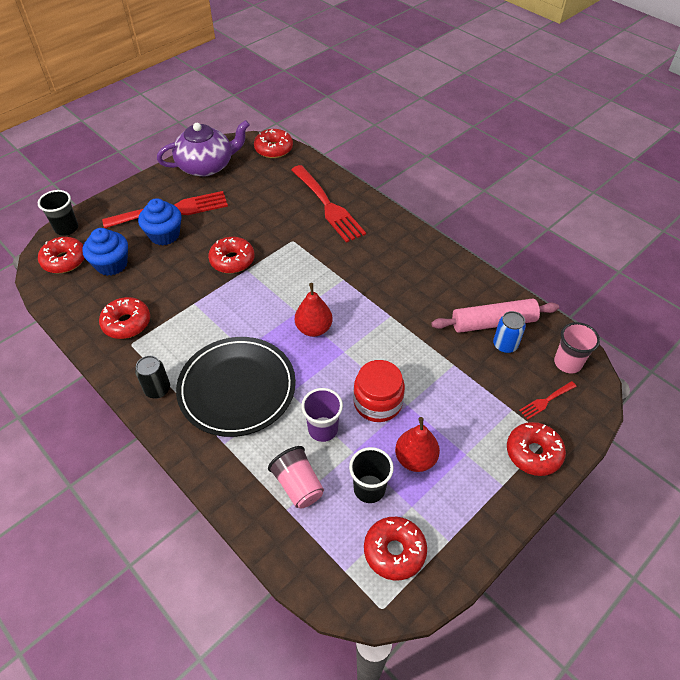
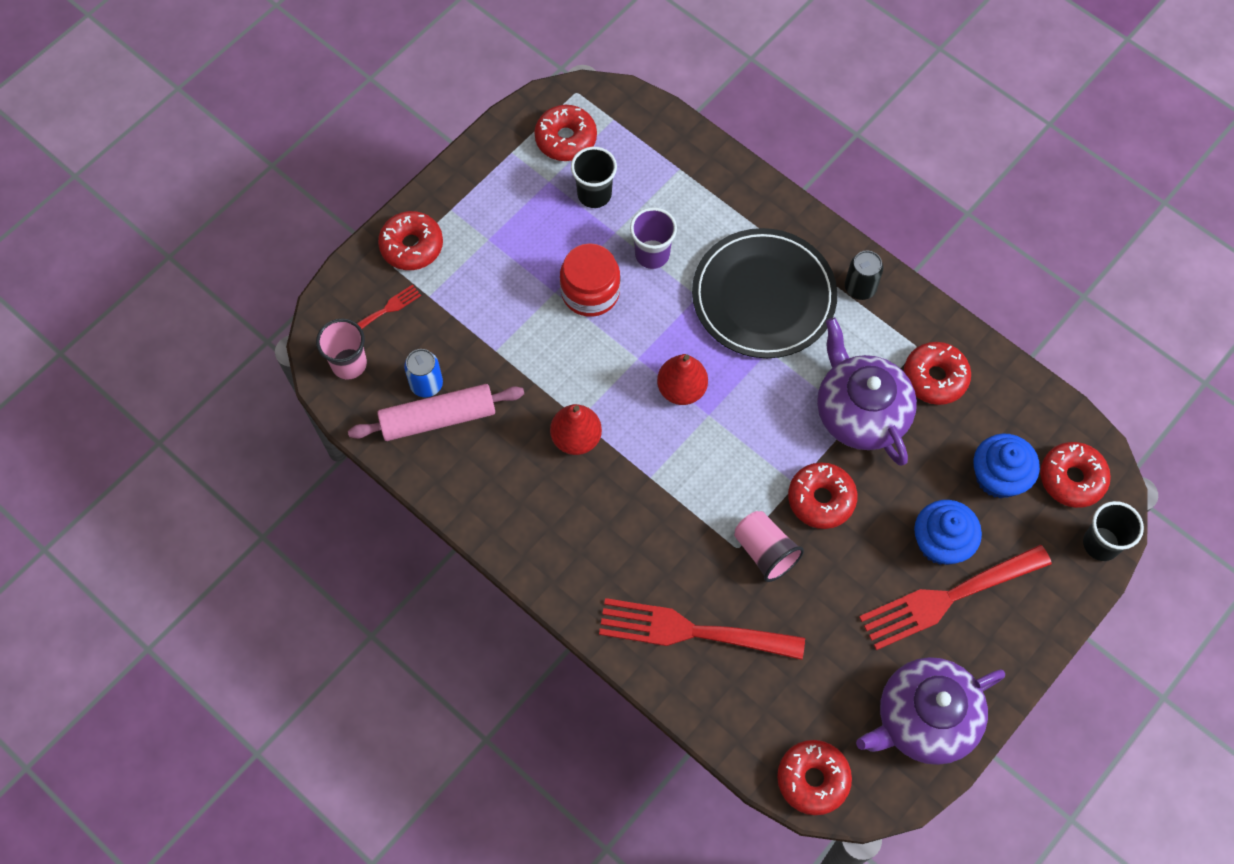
camera: 175 degrees right, 15 degrees up
(189, 306) = (860, 411): none -> purple teapot
(298, 485) = (671, 192): pink cup -> pink cup (765, 551)
(328, 206) = (691, 631): red fork -> red fork turned 45 degrees counterclockwise
(415, 459) = (545, 229): red pear -> red pear (576, 438)

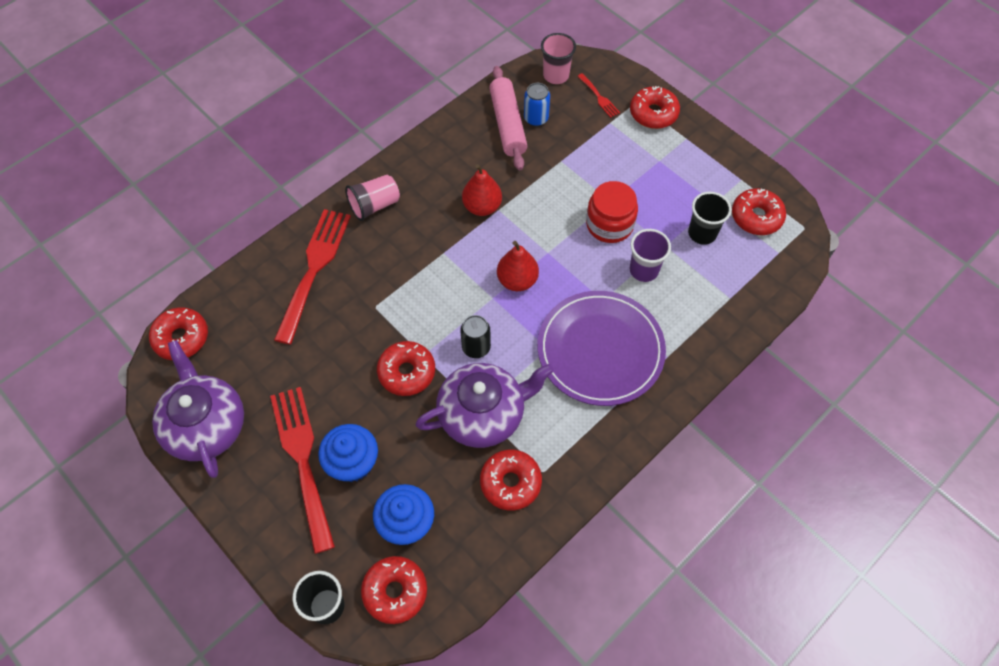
camera: 95 degrees right, 5 degrees down
(763, 296) = (600, 350): black plate -> purple plate
(765, 551) = (368, 326): pink cup -> pink cup (374, 205)
(860, 288) = (606, 430): black can -> black can (476, 347)

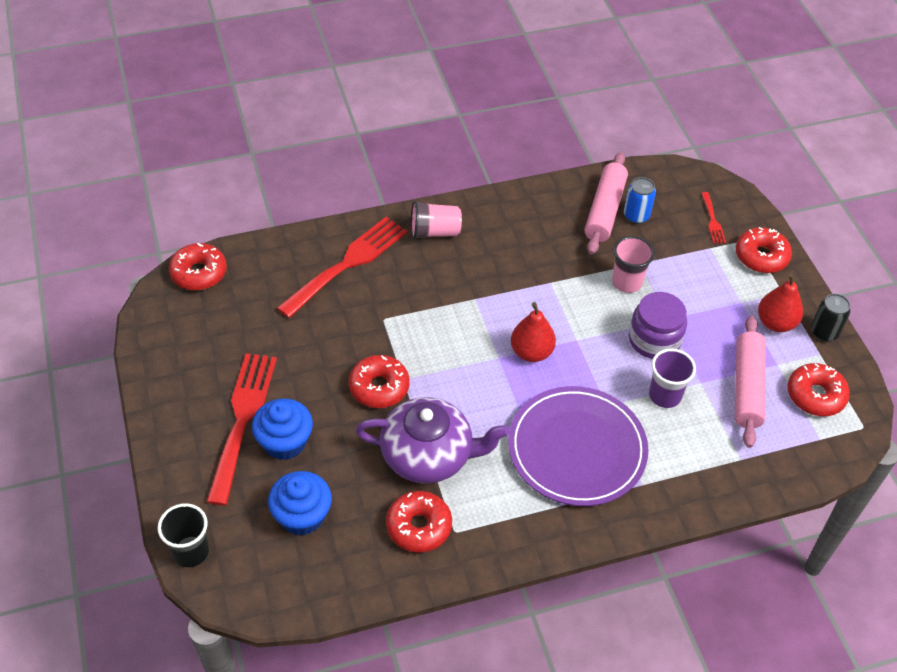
camera: 25 degrees right, 10 degrees down
(206, 425) = (177, 353): purple teapot -> none
(395, 591) = (257, 569): red donut -> none
(476, 347) = (456, 394): black can -> black can (824, 332)
(482, 207) = (536, 273): red pear -> red pear (775, 323)
(556, 75) = (679, 185): pink cup -> pink cup (627, 282)
(609, 224) = (654, 340): red jar -> purple jar
(702, 233) = (747, 387): black cup -> pink rolling pin

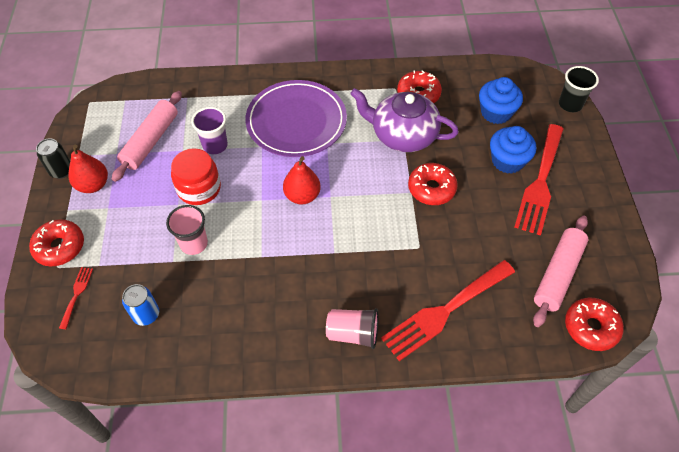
camera: 165 degrees left, 5 degrees up
(604, 210) = (174, 327): pink rolling pin -> pink rolling pin (558, 274)
(654, 340) = (199, 188): purple jar -> red jar
(815, 395) = (106, 127): red donut -> none

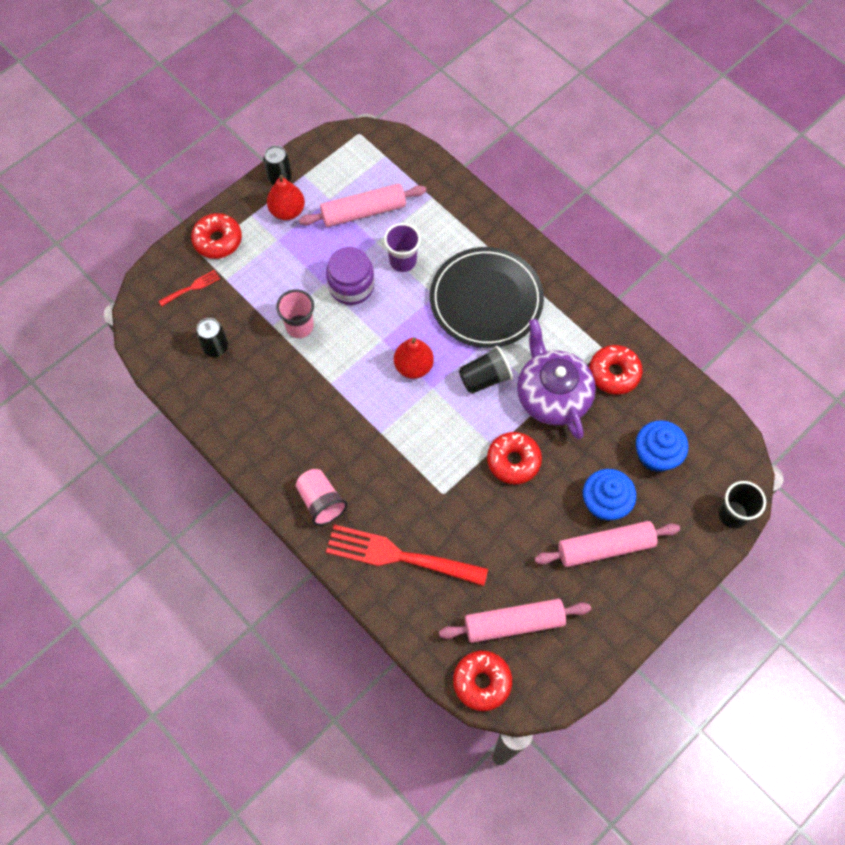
camera: 50 degrees right, 10 degrees up
(146, 314) = (215, 347): blue can -> black can
(199, 188) = (351, 286): red jar -> purple jar
(296, 121) = (486, 300): purple plate -> black plate
(353, 162) = (485, 378): none -> black cup
(540, 182) = (605, 547): red fork -> pink rolling pin

